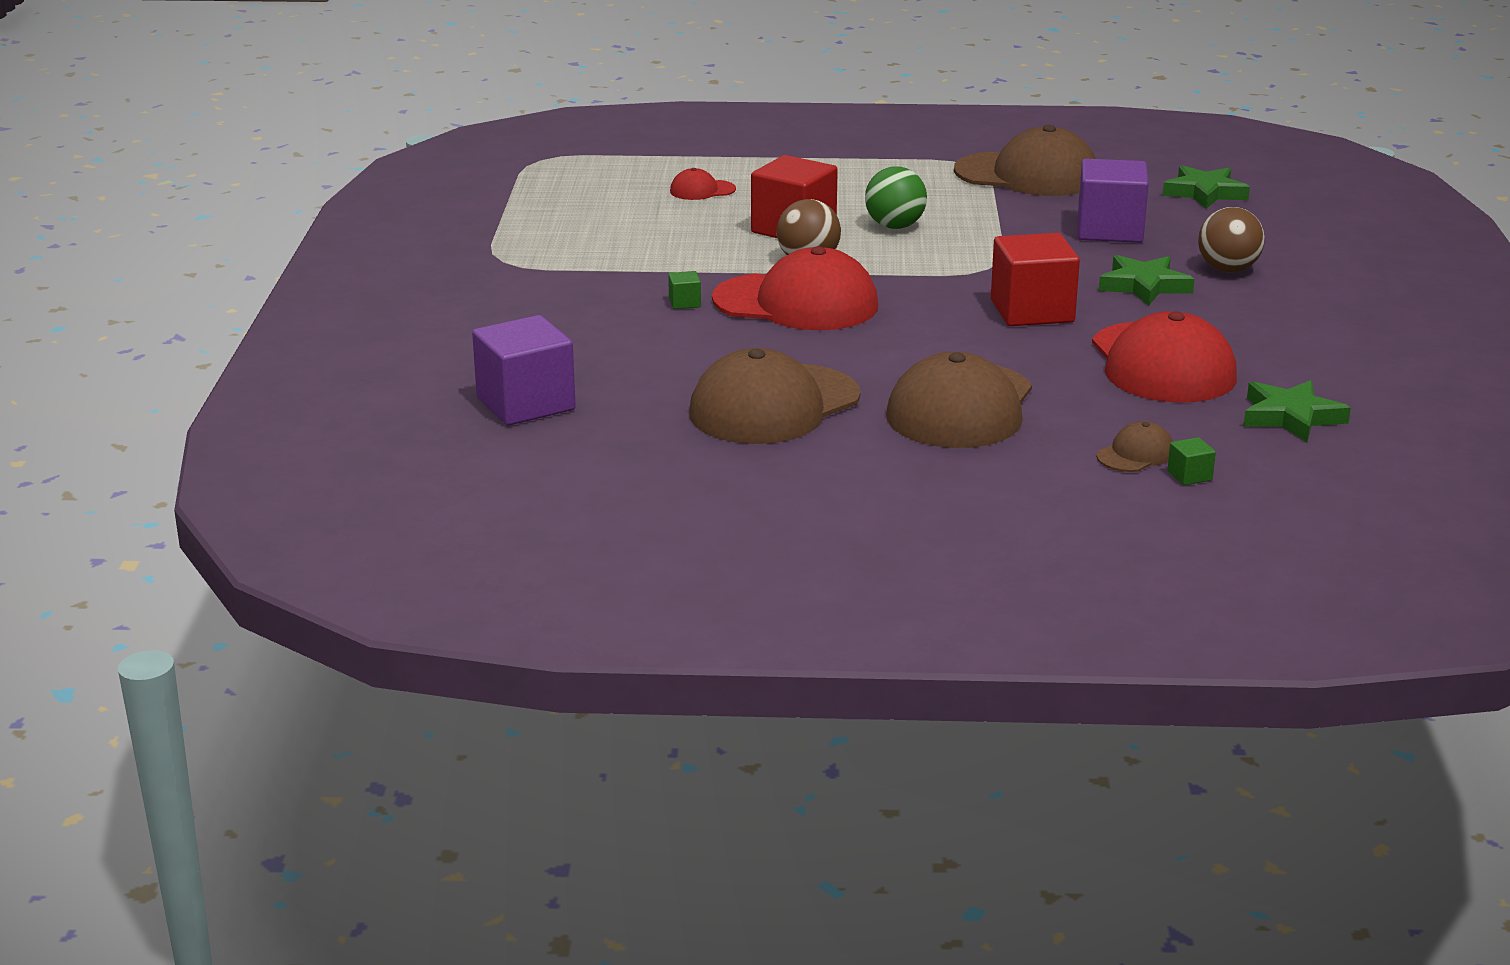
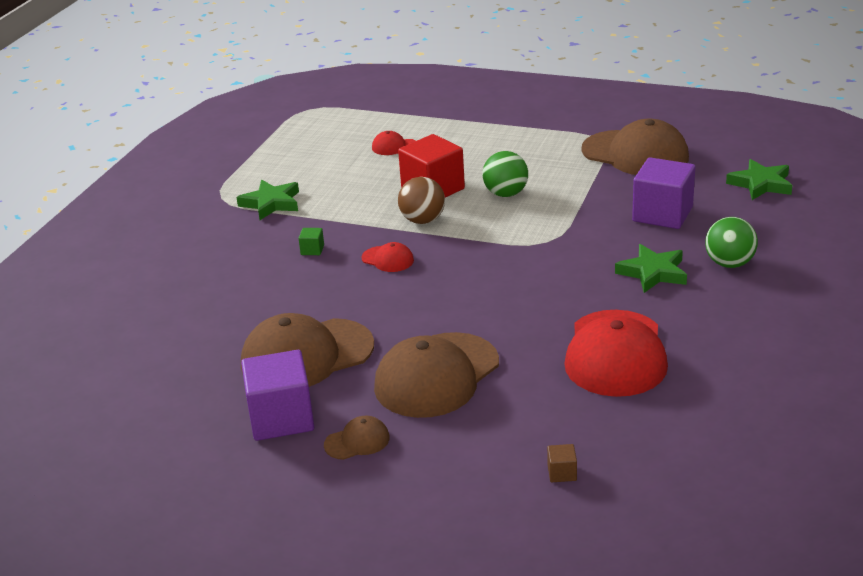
camera: 20 degrees right, 5 degrees up
(525, 404) = (145, 330): purple cube -> purple cube (281, 418)
(796, 303) = (388, 259): red cap -> red cap, size x0.45
(1032, 311) = (551, 288): red cube -> none
(1135, 454) = (535, 444): brown cap -> brown cap (357, 441)
(1189, 476) = (562, 473): green cube -> brown cube
(1227, 269) = (729, 263): brown ball -> green ball
(1290, 417) = (682, 423): green star -> green star (271, 203)

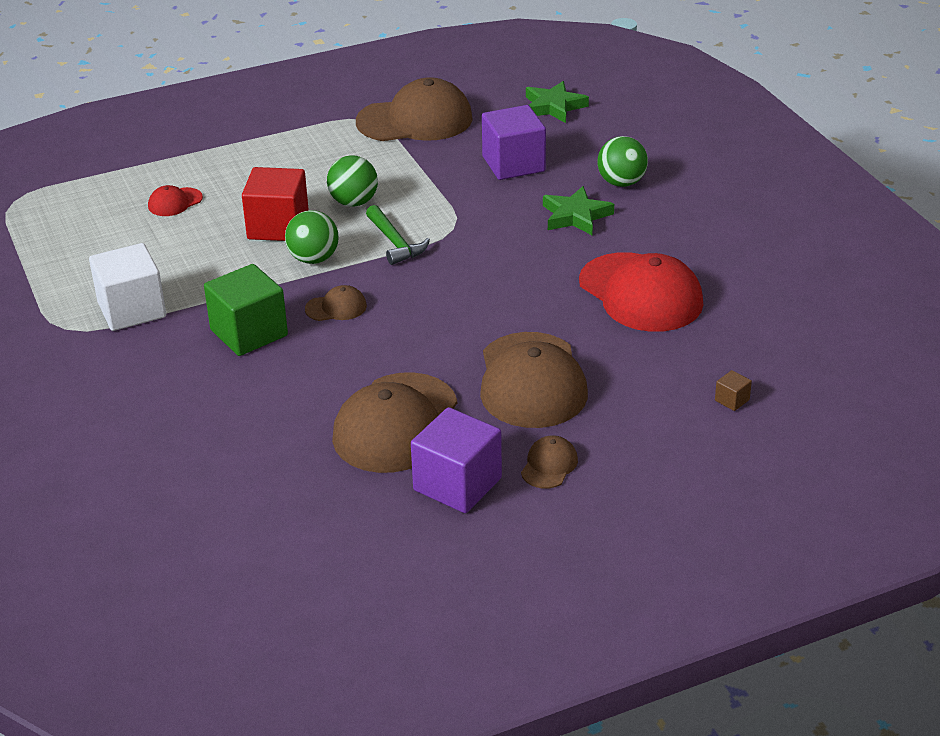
camera: 45 degrees left, 5 degrees up
(271, 203) = (132, 310): green star -> white cube
(312, 250) = (249, 333): green cube -> green cube, size x2.43
(388, 259) = (336, 307): red cap -> brown cap
(423, 220) = (313, 259): brown ball -> green ball
(491, 233) = (395, 243): none -> green hammer

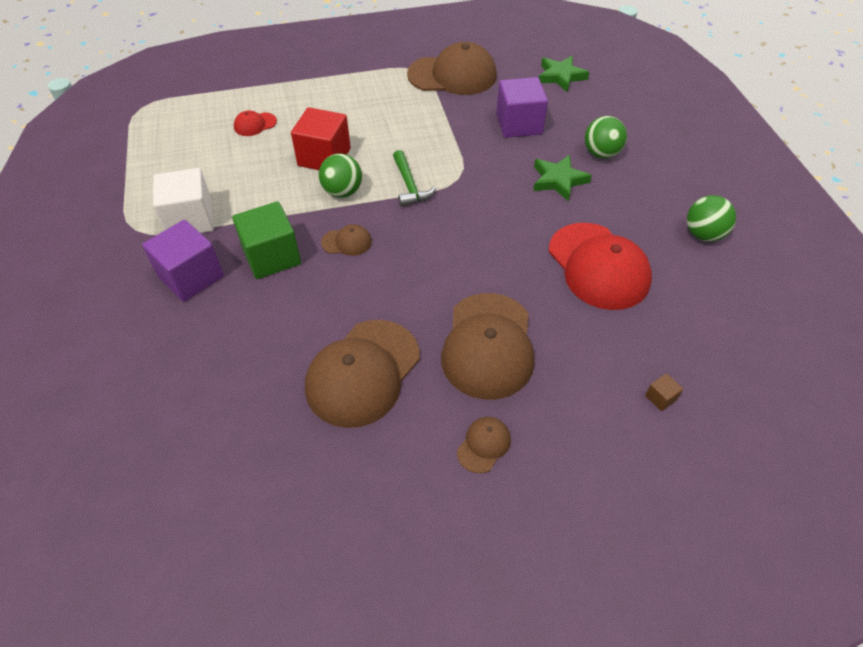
camera: 10 degrees right, 15 degrees up
(354, 202) = (387, 143): green ball -> green ball (703, 234)
(457, 484) = (398, 452): purple cube -> purple cube (191, 277)

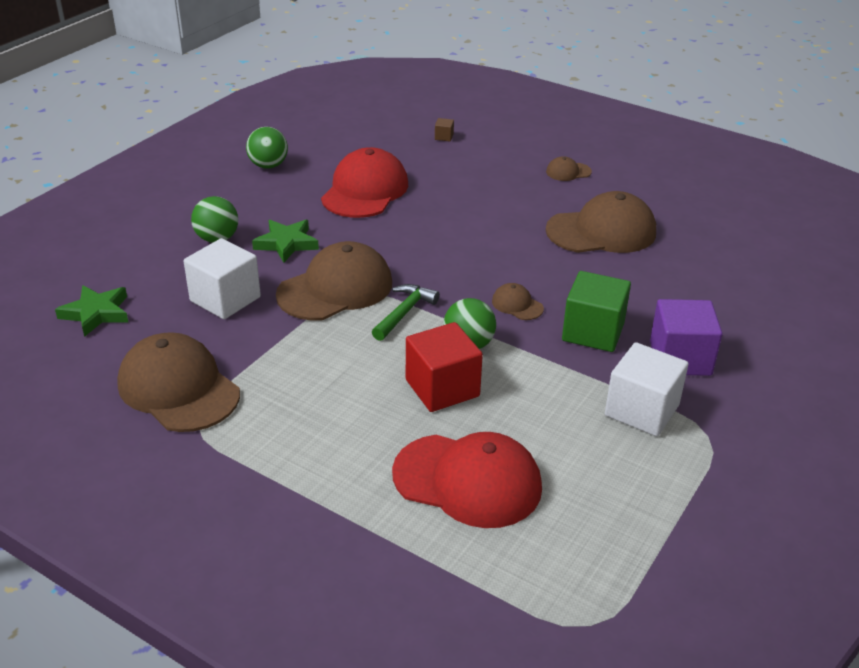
camera: 135 degrees left, 15 degrees down
(255, 124) = (468, 481): red cap -> red cap, size x2.23
(488, 345) = (502, 200): brown cap -> brown cap (335, 289)
(519, 124) = (225, 299): purple cube -> white cube

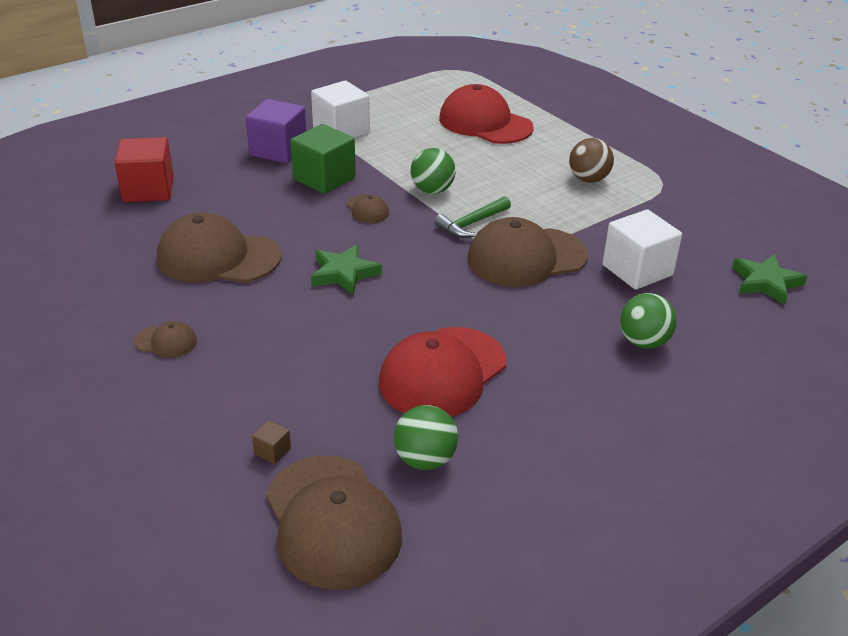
camera: 160 degrees left, 0 degrees up
(178, 388) = (679, 207): brown cap -> brown cap (332, 521)
(268, 165) = (562, 454): green ball -> green ball (425, 459)
(286, 243) = (563, 318): green star -> green star (344, 273)
(294, 406) = (588, 179): none -> brown ball
(442, 388) = (471, 168): red cube -> red cube (148, 190)

